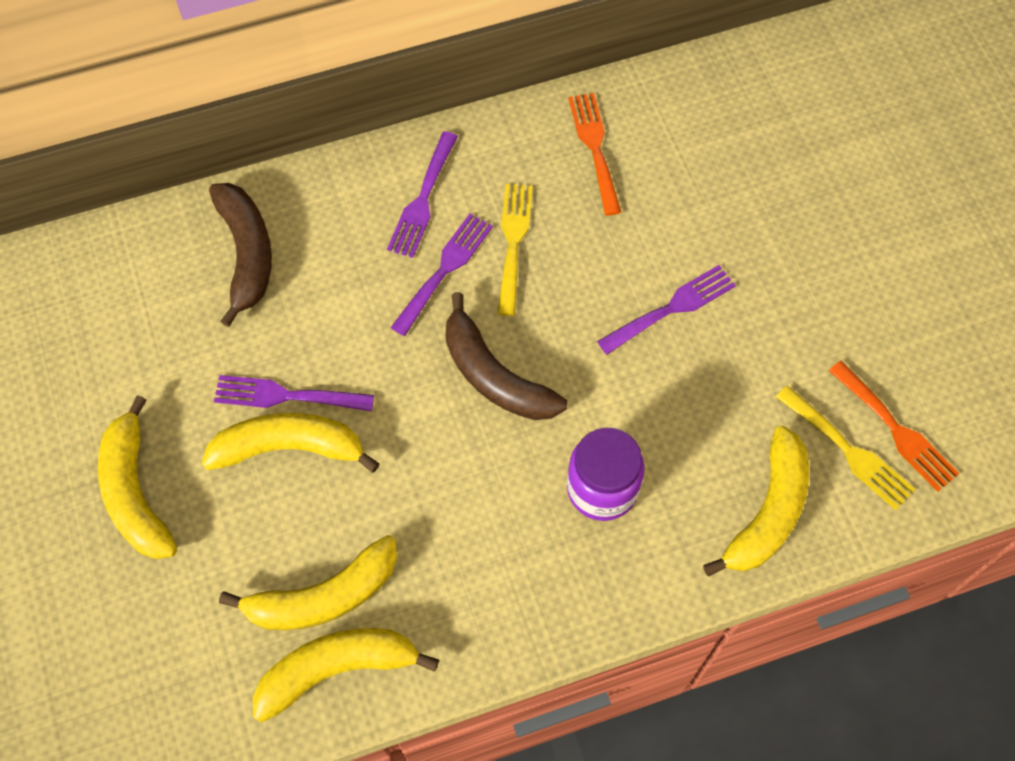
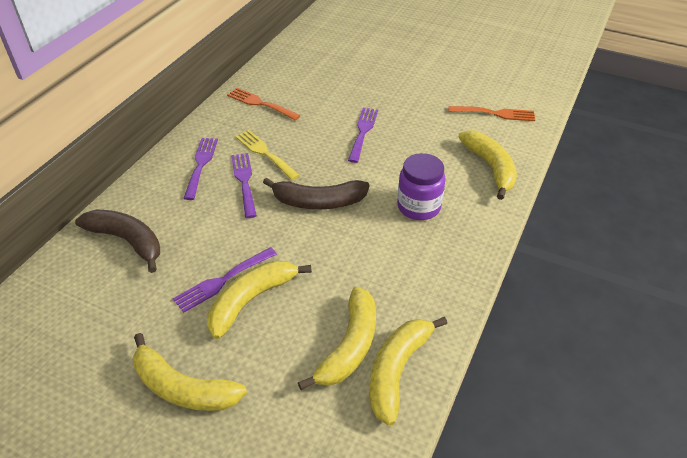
camera: 45 degrees left, 20 degrees down
(423, 200) = (201, 165): purple fork -> purple fork turned 150 degrees counterclockwise
(848, 451) = (489, 130): yellow fork -> none

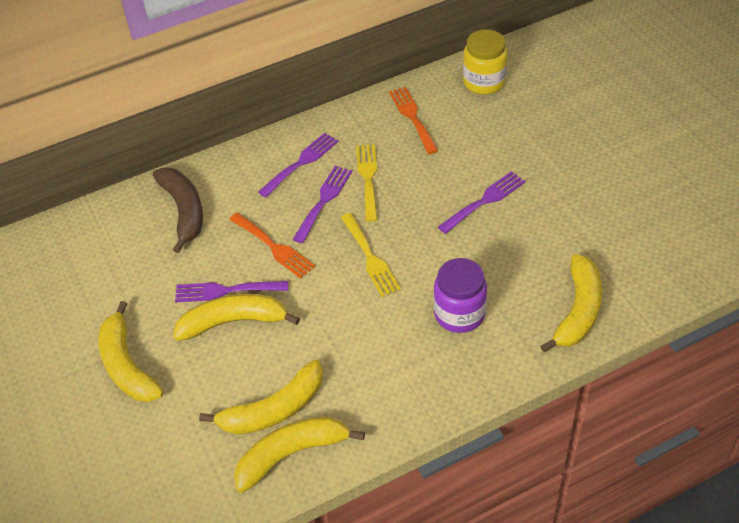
camera: 40 degrees right, 5 degrees up
(290, 65) = (484, 82): none -> yellow jar
(318, 202) = (370, 258): brown banana -> yellow fork
(495, 113) = (654, 249): orange fork -> orange fork (274, 247)

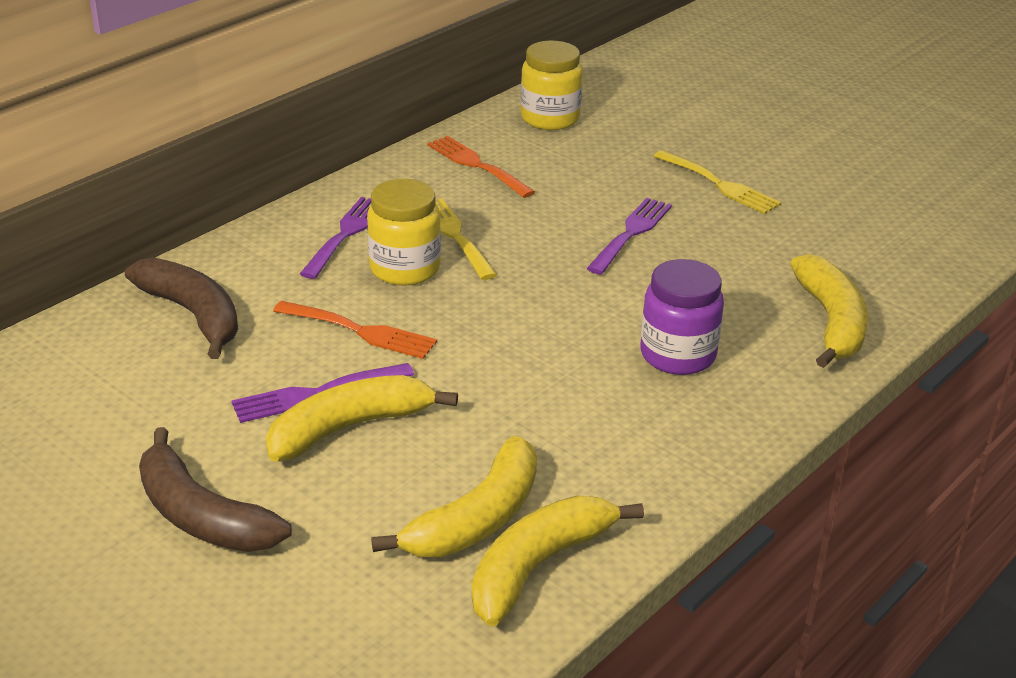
camera: 25 degrees left, 15 degrees down
(127, 365) = (202, 516): yellow banana -> brown banana
(323, 201) = (404, 269): purple fork -> yellow jar
(370, 258) = (512, 318): yellow fork -> yellow fork (720, 184)

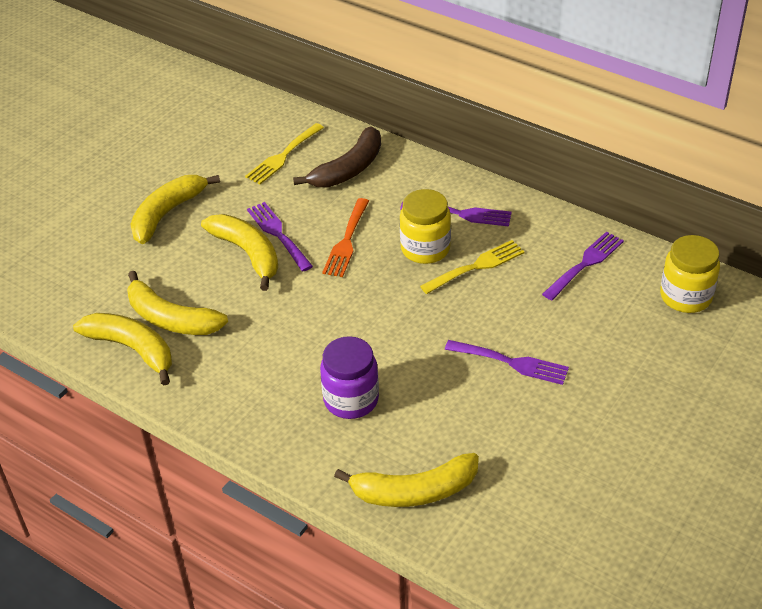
camera: 85 degrees right, 10 degrees up
(202, 516) = (167, 213): brown banana -> yellow banana
(476, 165) = (585, 264): orange fork -> purple fork
(720, 184) = (613, 415): yellow fork -> yellow fork (283, 156)

